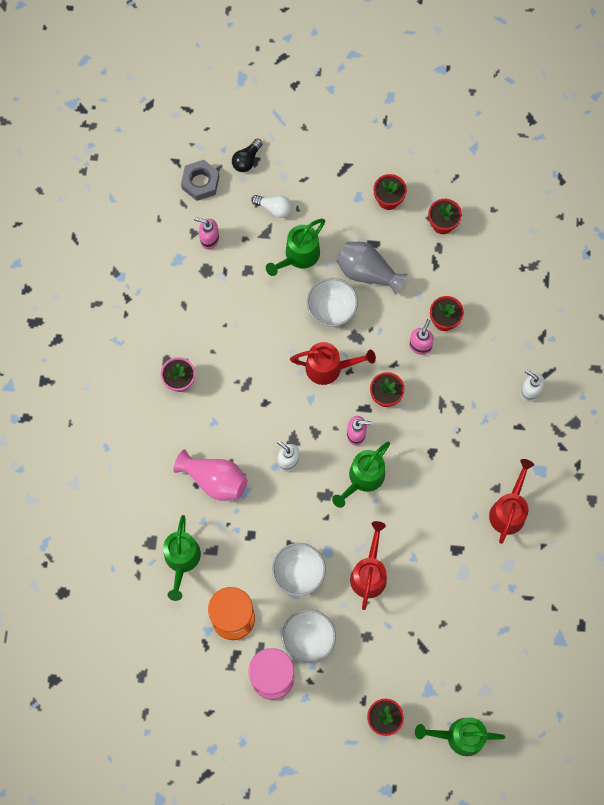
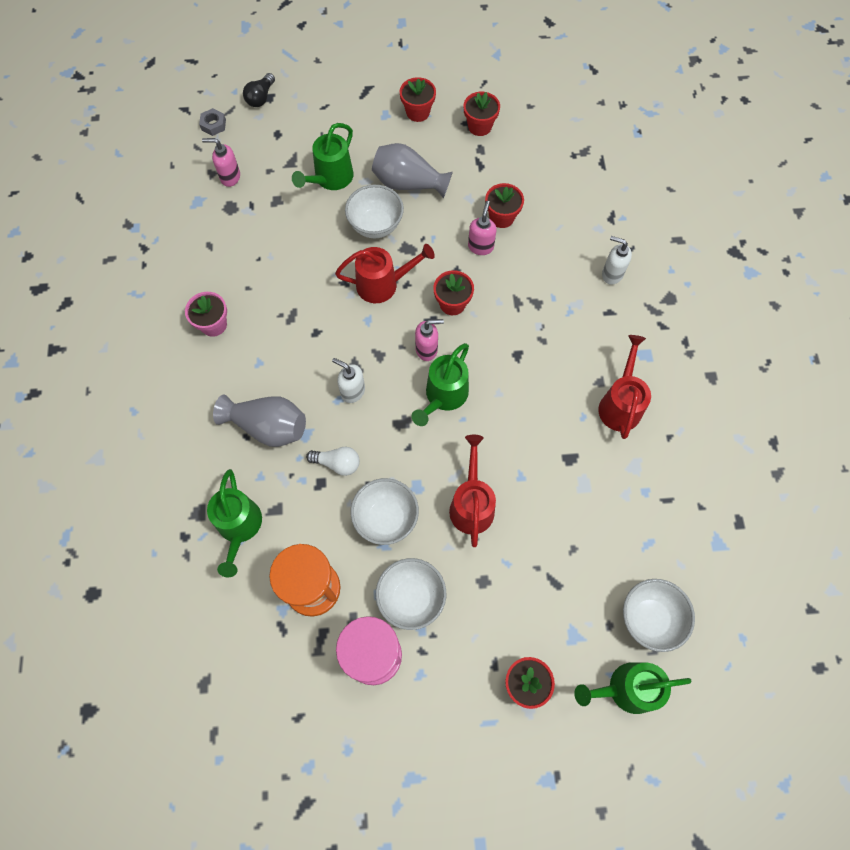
camera: 10 degrees left, 5 degrees down
(200, 182) = (213, 125): grey nut -> grey nut, size x0.62
(214, 480) = (268, 427): pink vase -> grey vase
(274, 208) = (297, 137): white light bulb -> white light bulb (337, 463)
(490, 688) = (649, 618): none -> white bowl

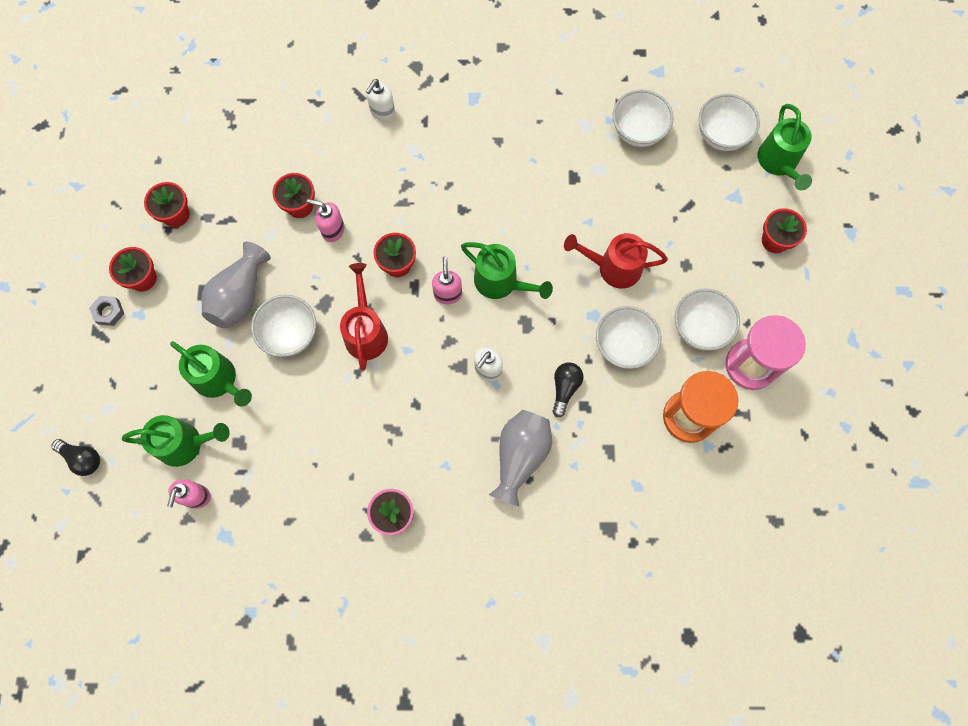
camera: 85 degrees left, 5 degrees up
(213, 125) = (113, 517): grey nut -> grey nut (108, 312)
(239, 528) = (627, 487): green watering can -> green watering can (186, 443)
(337, 463) = (565, 388): white light bulb -> black light bulb
(620, 403) = (522, 126): red watering can -> none
(637, 523) = (637, 131): none -> white bowl

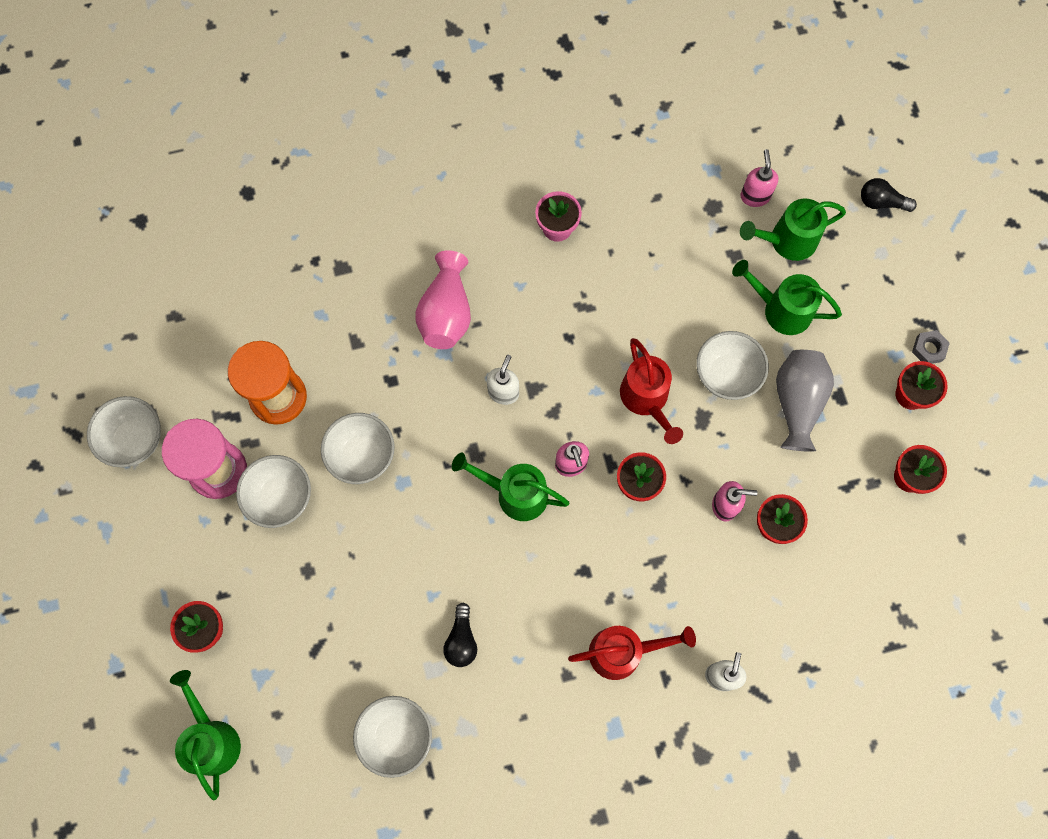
camera: 165 degrees right, 0 degrees up
(520, 457) = (446, 313): grey vase -> pink vase
(565, 388) = (416, 393): black light bulb -> black light bulb (461, 640)
(612, 267) = (392, 545): red watering can -> red watering can (624, 651)
(721, 135) = (289, 759): white bowl -> white bowl (135, 440)

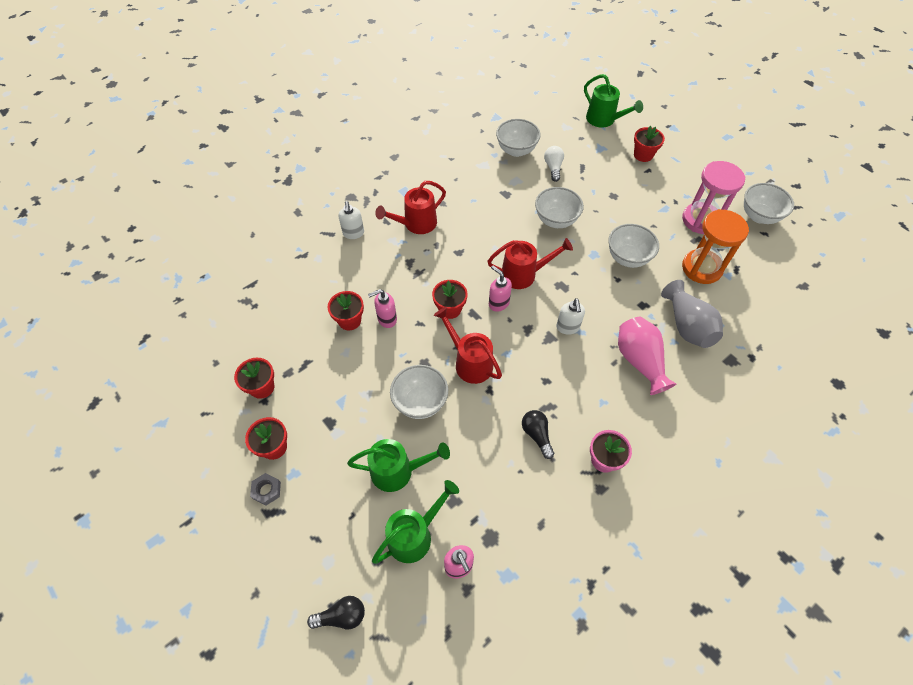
camera: 155 degrees right, 15 degrees down
(280, 498) = (656, 221): white bowl -> white bowl (556, 220)
(361, 669) = (553, 168): none -> white light bulb
(461, 640) = (509, 197): black light bulb -> black light bulb (537, 435)
(514, 493) = (524, 274): green watering can -> red watering can
(797, 403) = (360, 405): grey vase -> grey vase (687, 326)

